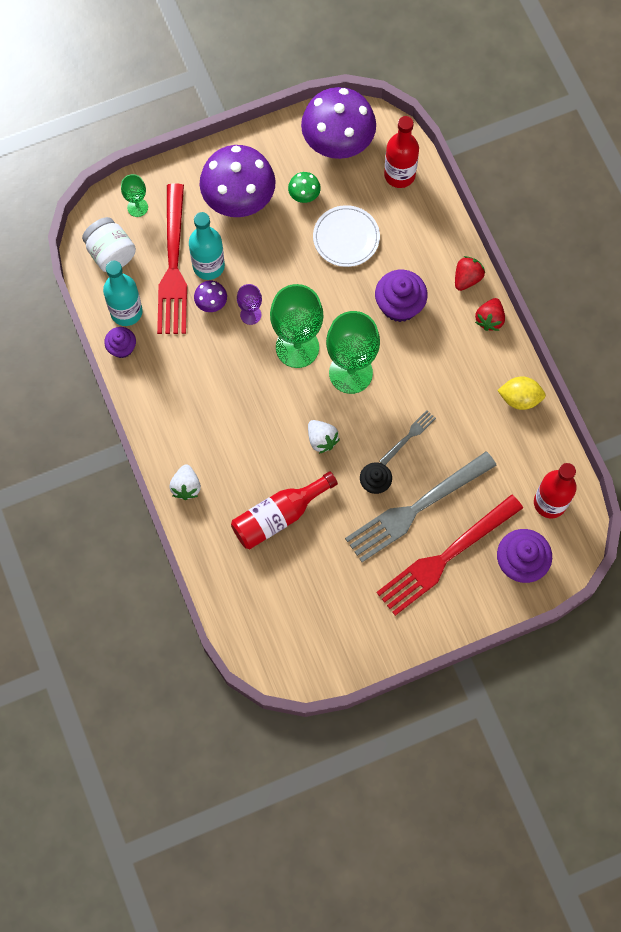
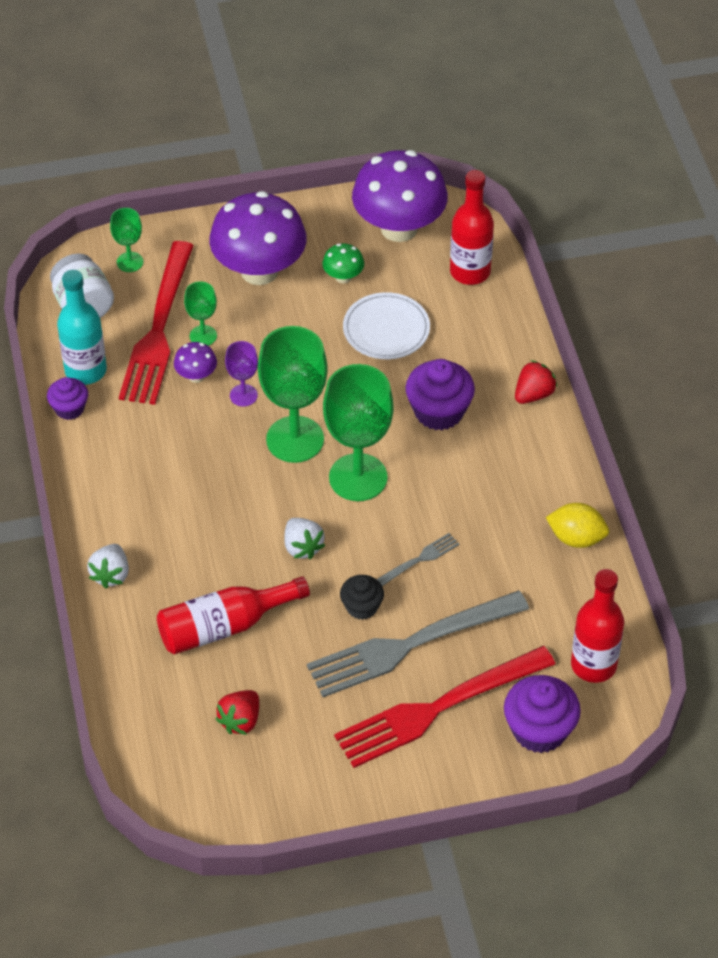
camera: 10 degrees right, 20 degrees down
(208, 266) = (203, 336): turquoise bottle -> green goblet
(489, 319) = (554, 443): red strawberry -> red strawberry (240, 720)

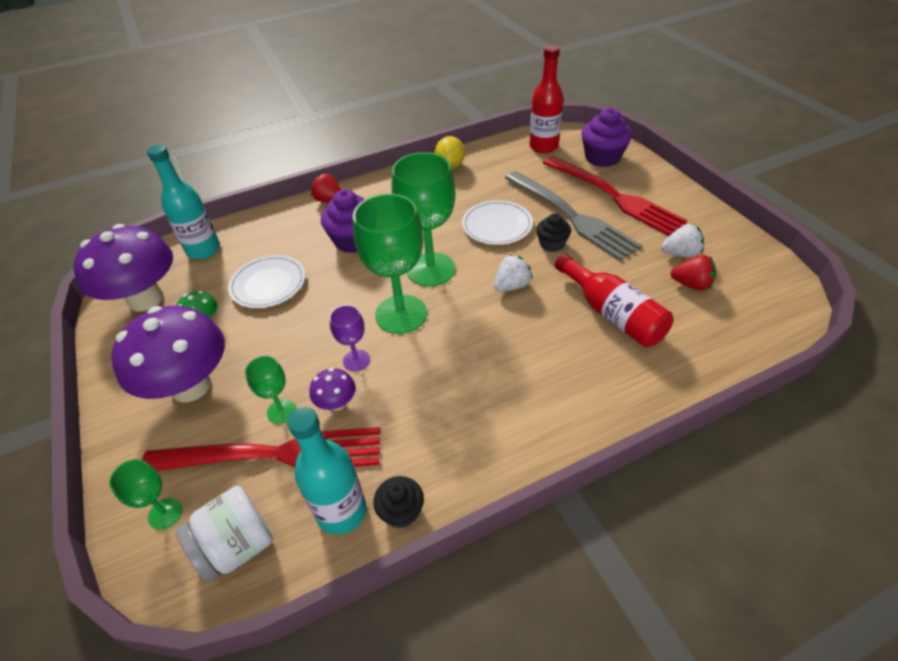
camera: 100 degrees left, 5 degrees down
(69, 408) = (401, 511): purple cupcake -> black cupcake
(111, 574) = (602, 407): white strawberry -> white strawberry (680, 254)
(419, 560) = (497, 225): grey fork -> white plate
(470, 272) = (203, 250): red bottle -> turquoise bottle

